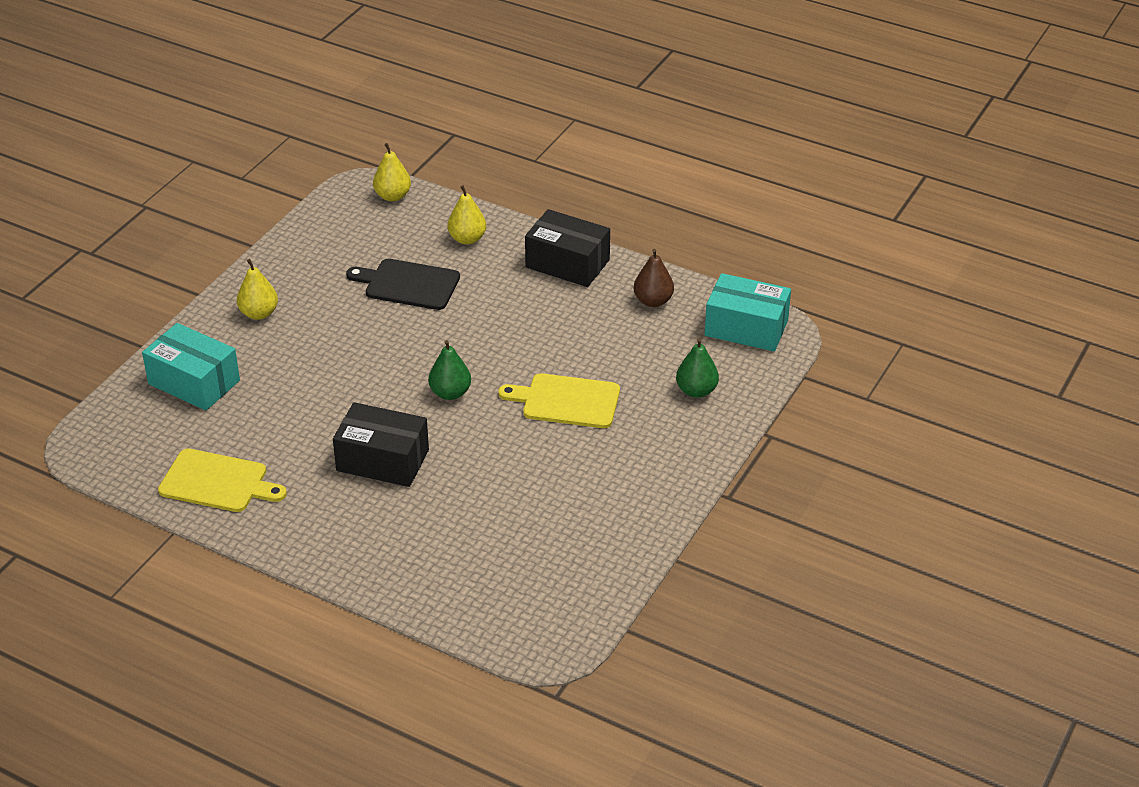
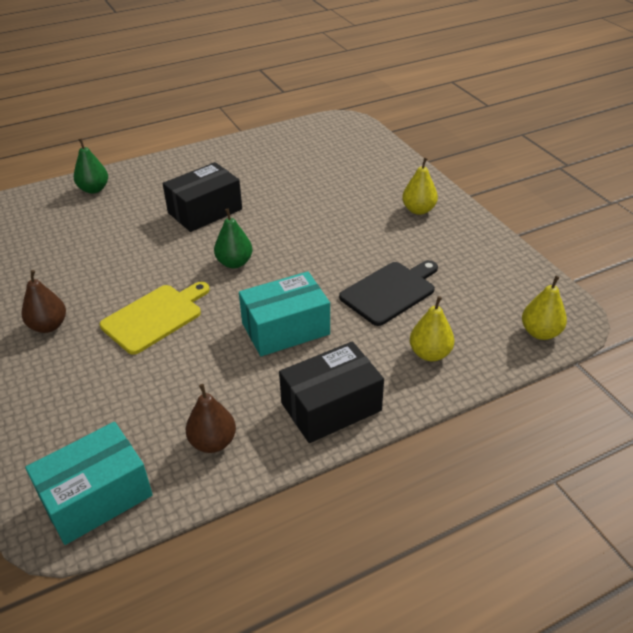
camera: 125 degrees right, 0 degrees up
(194, 382) = (366, 167): turquoise box -> turquoise box (285, 329)
(217, 482) = (262, 151): yellow cutting board -> none
(639, 459) = (48, 326): none -> brown pear
(696, 391) = (68, 402): green pear -> green pear (94, 189)

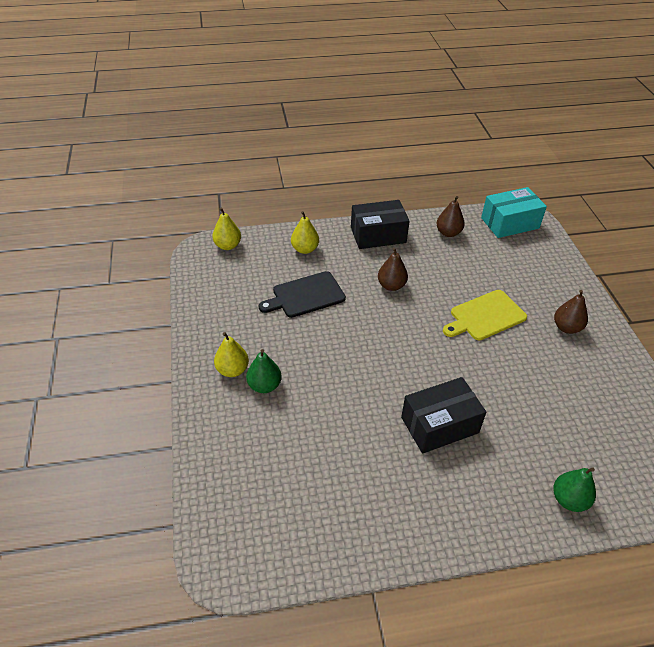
camera: 165 degrees left, 5 degrees up
(234, 263) = (418, 351): green pear -> green pear (264, 385)
(285, 329) = (391, 285): turquoise box -> brown pear

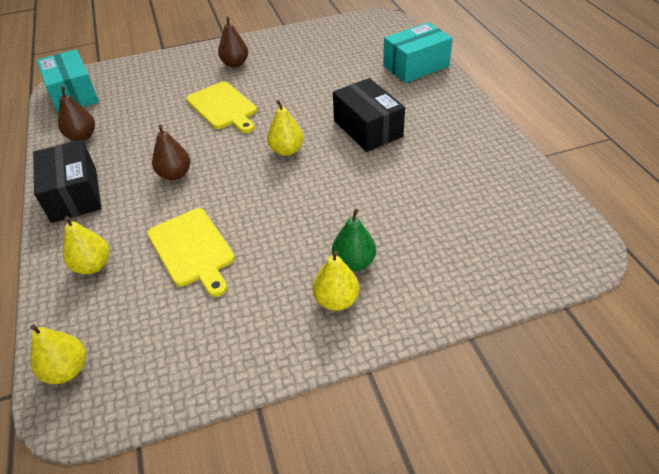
camera: 95 degrees left, 0 degrees up
(305, 295) = (192, 249): black cutting board -> yellow cutting board
(412, 357) = (286, 150): none -> yellow pear
(569, 500) = (416, 66): green pear -> turquoise box

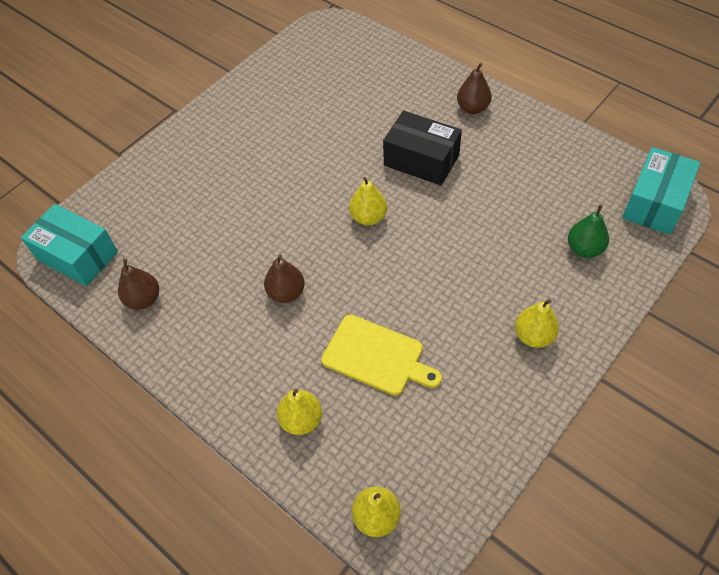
camera: 30 degrees left, 10 degrees up
(74, 194) = (206, 364): black box -> none
(223, 107) = (262, 198): yellow cutting board -> none
(235, 64) = (224, 141): brown pear -> brown pear (472, 108)
(354, 262) = (519, 296): green pear -> green pear (584, 249)
(416, 66) = (407, 71): turquoise box -> turquoise box (655, 203)

